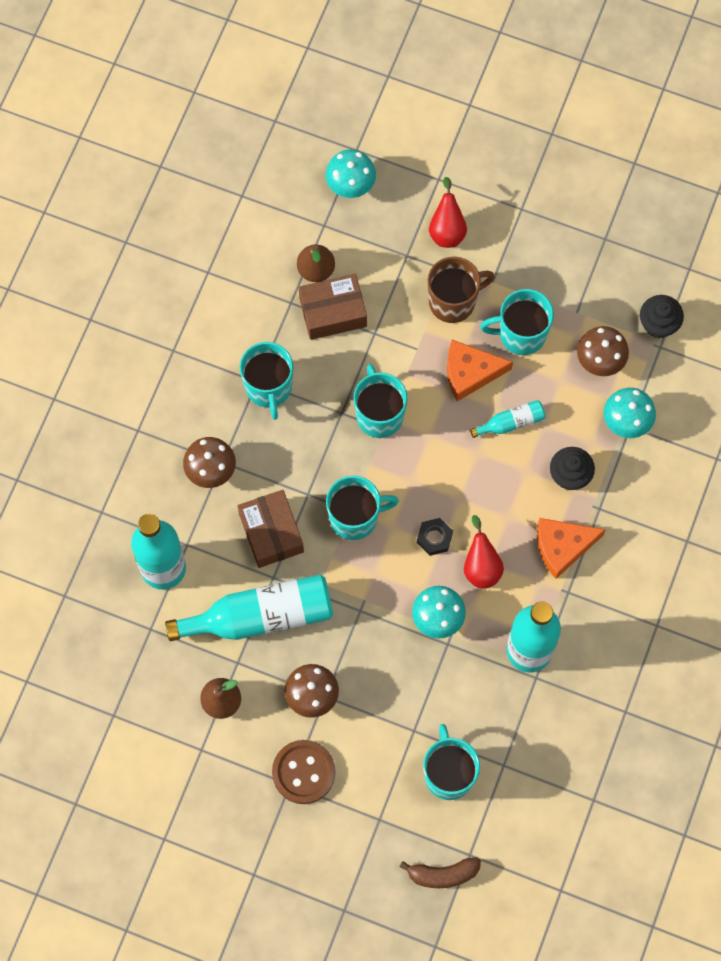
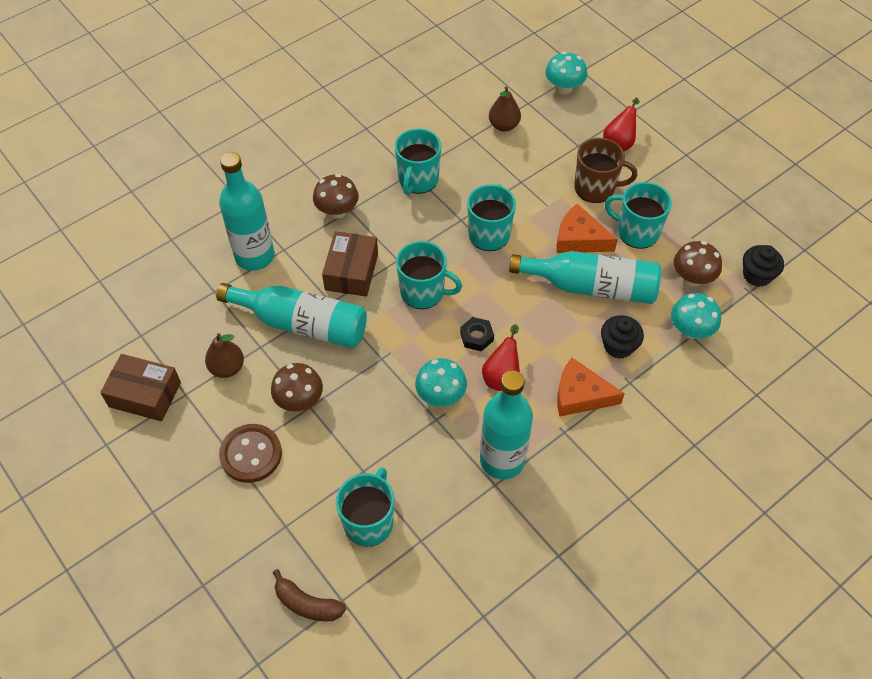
camera: 30 degrees right, 15 degrees down
(333, 312) = (498, 155): brown box -> brown box (145, 394)
(511, 423) = (591, 287): turquoise bottle -> turquoise bottle, size x2.12

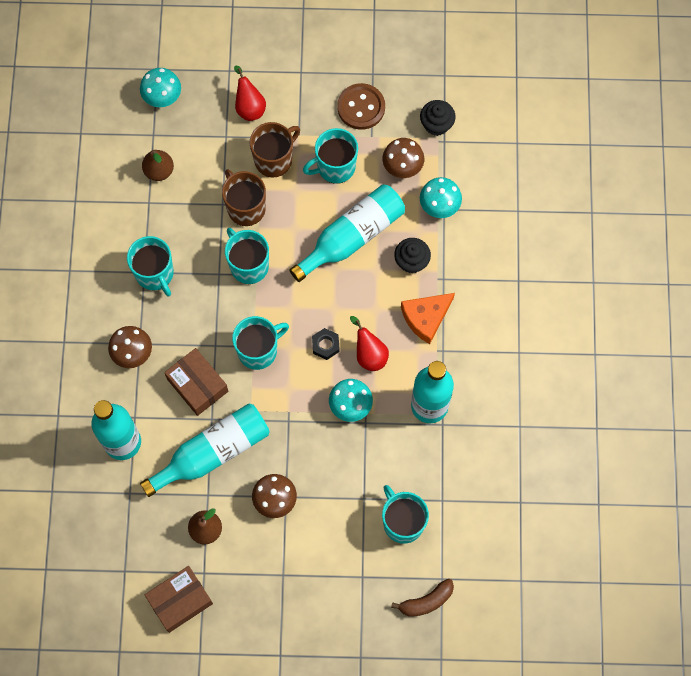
camera: 50 degrees left, 15 degrees up
(251, 454) = (290, 561): brown button -> brown button (361, 107)
(535, 198) = (245, 207): none -> brown mug
(579, 239) = (307, 209): orange cheese -> none

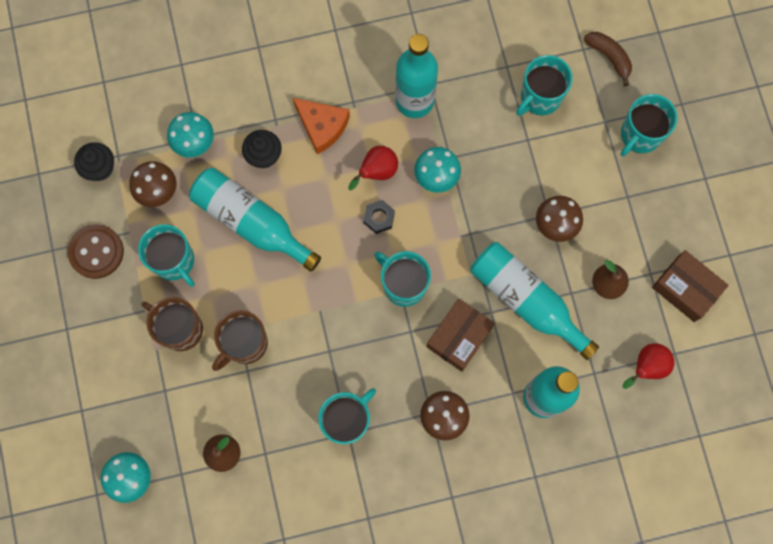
camera: 105 degrees left, 5 degrees up
(248, 265) = (311, 322): turquoise mug -> turquoise mug (640, 135)
(249, 107) = (122, 374): red pear -> red pear (646, 367)

